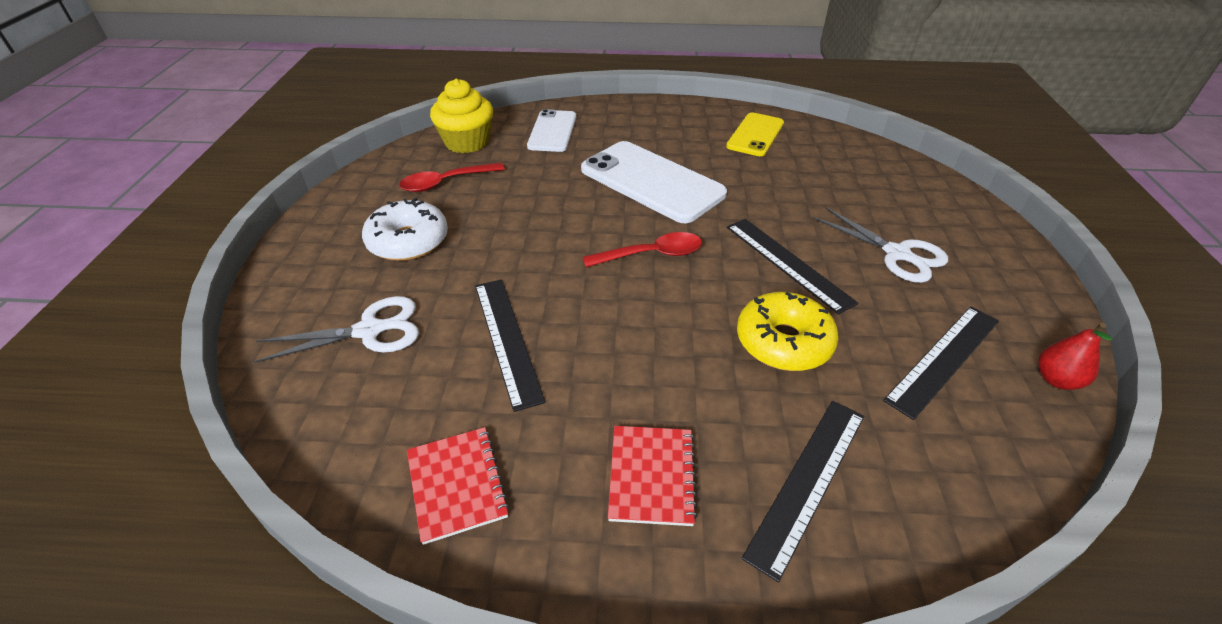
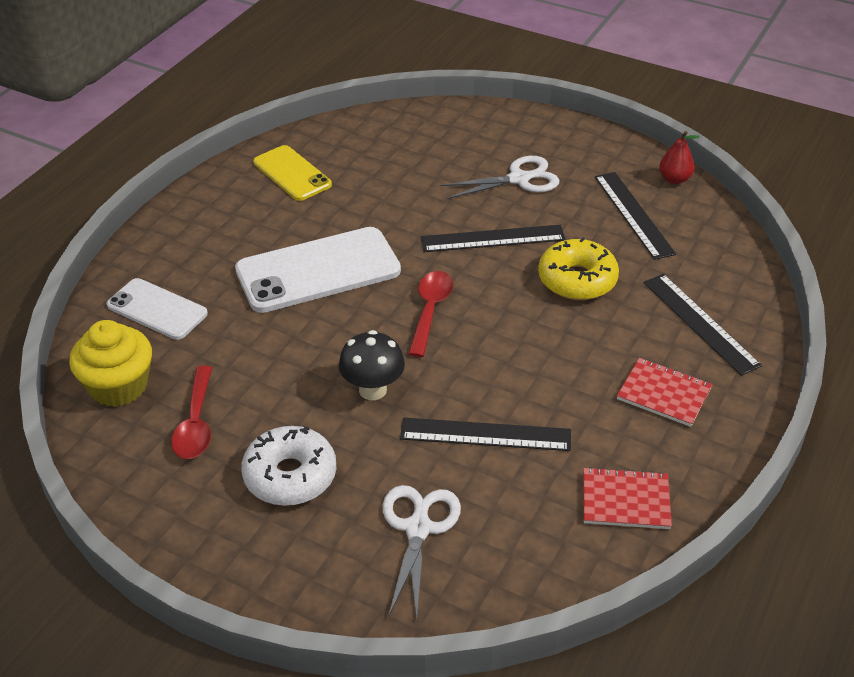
camera: 65 degrees left, 0 degrees up
(528, 253) = (372, 390): none -> black mushroom

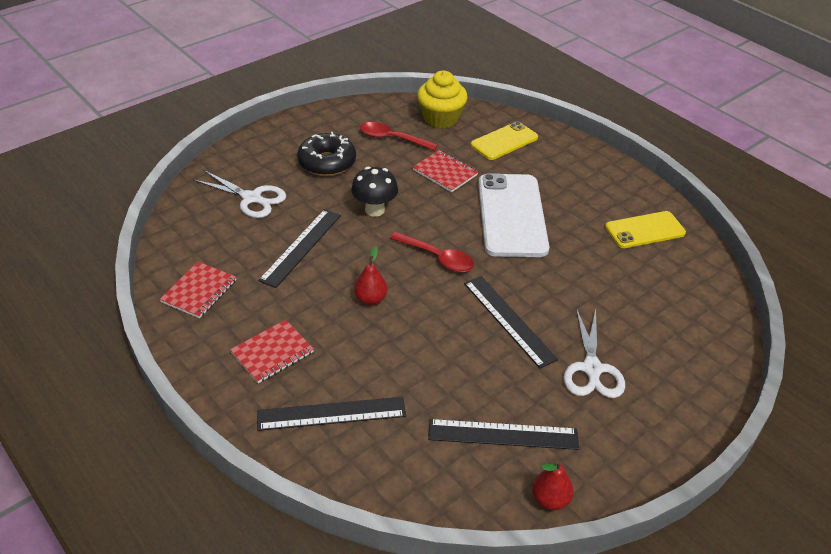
camera: 110 degrees right, 0 degrees up
(157, 309) = (504, 141): white phone -> yellow phone
(257, 347) = (445, 172): none -> red notebook
(290, 475) = (327, 162): white donut -> black donut
(493, 239) = (508, 320): black ruler -> black ruler turned 45 degrees counterclockwise
(532, 344) = (370, 299): none -> red pear
(577, 280) = (429, 354): yellow donut -> none

